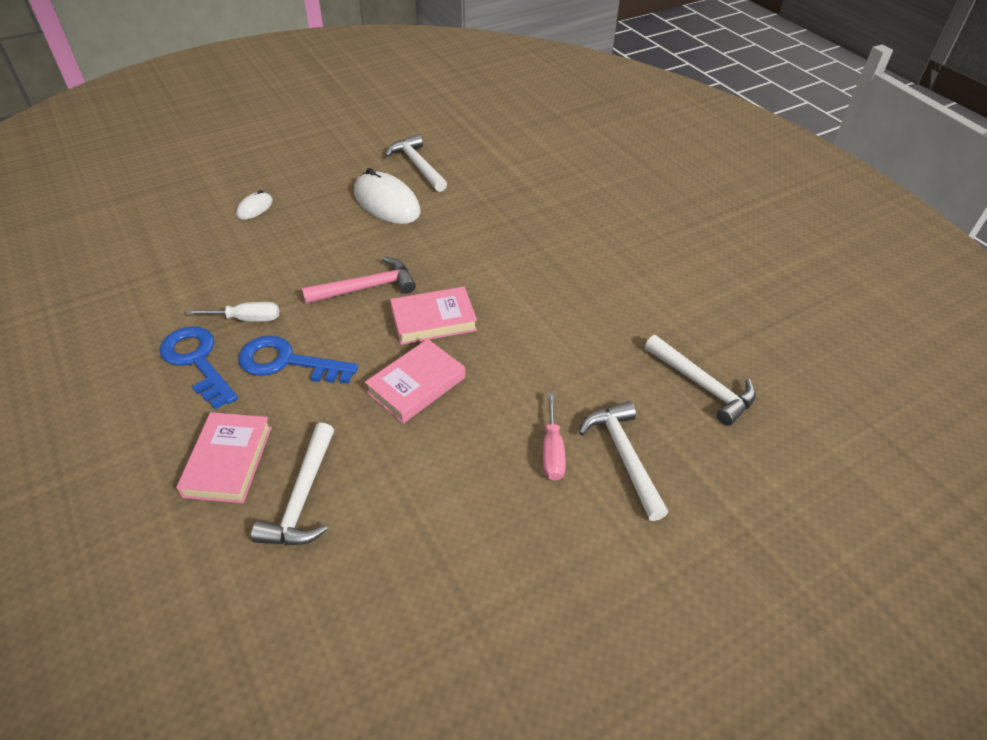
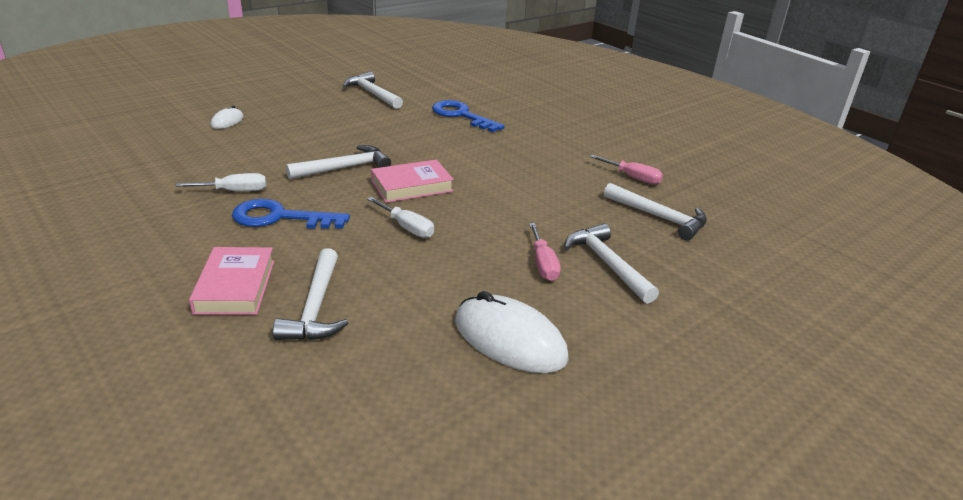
camera: 10 degrees left, 15 degrees down
(197, 361) = (190, 221): blue key -> blue key (461, 116)
(366, 287) = (344, 168): pink hammer -> white hammer
(387, 203) = (350, 116): white mouse -> white mouse (509, 339)
(416, 385) = (407, 227): pink book -> white screwdriver
(687, 317) = (632, 177): none -> pink screwdriver

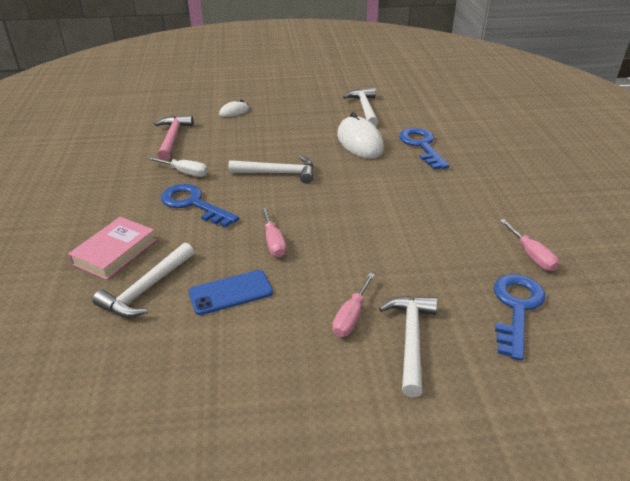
camera: 35 degrees right, 5 degrees up
(177, 161) = (172, 138): none -> pink hammer
(407, 227) = (273, 242): white screwdriver -> pink screwdriver
(411, 281) = (230, 292): none -> blue phone
(412, 186) = (313, 204): pink book -> none
(509, 339) = (252, 378): white mouse -> white mouse (359, 142)
(659, 217) = (516, 308): white hammer -> blue key

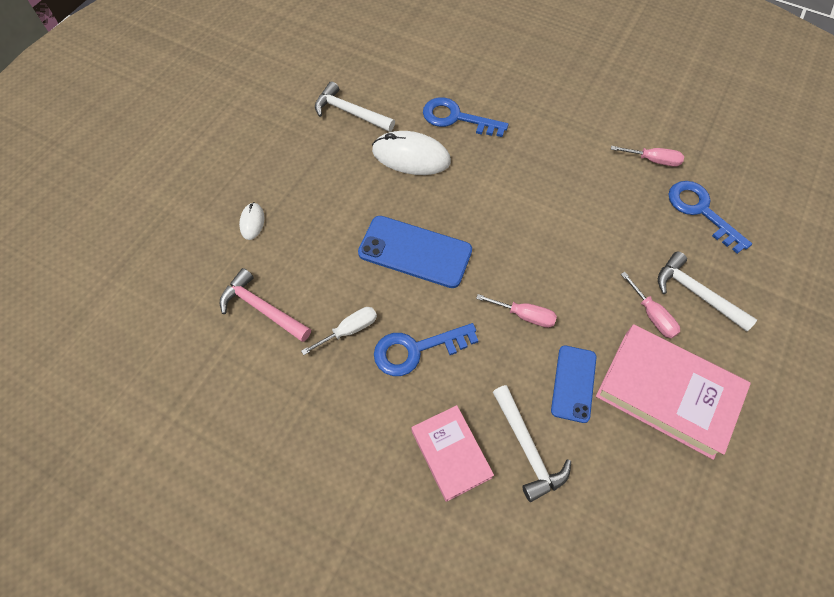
camera: 55 degrees left, 25 degrees up
(272, 358) = (667, 393): none -> pink book
(278, 173) = (415, 252): white hammer -> blue phone

